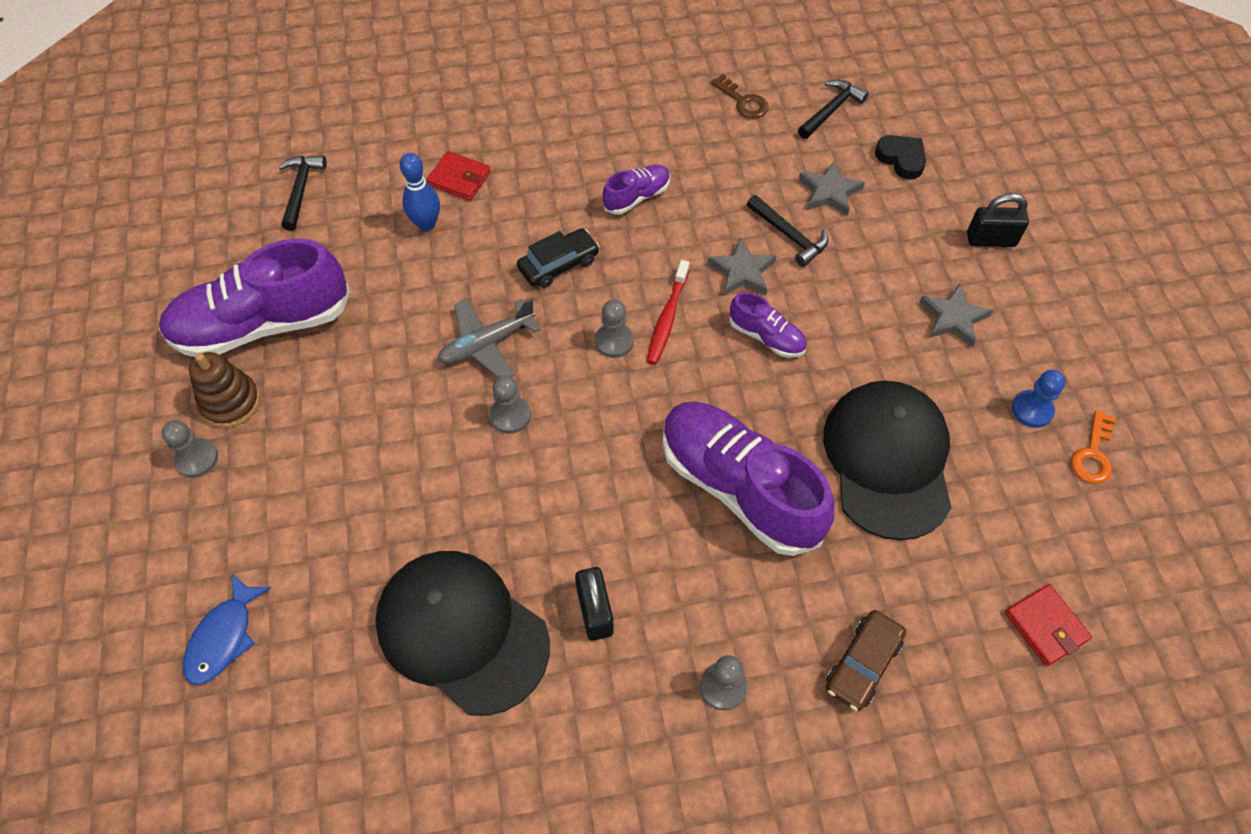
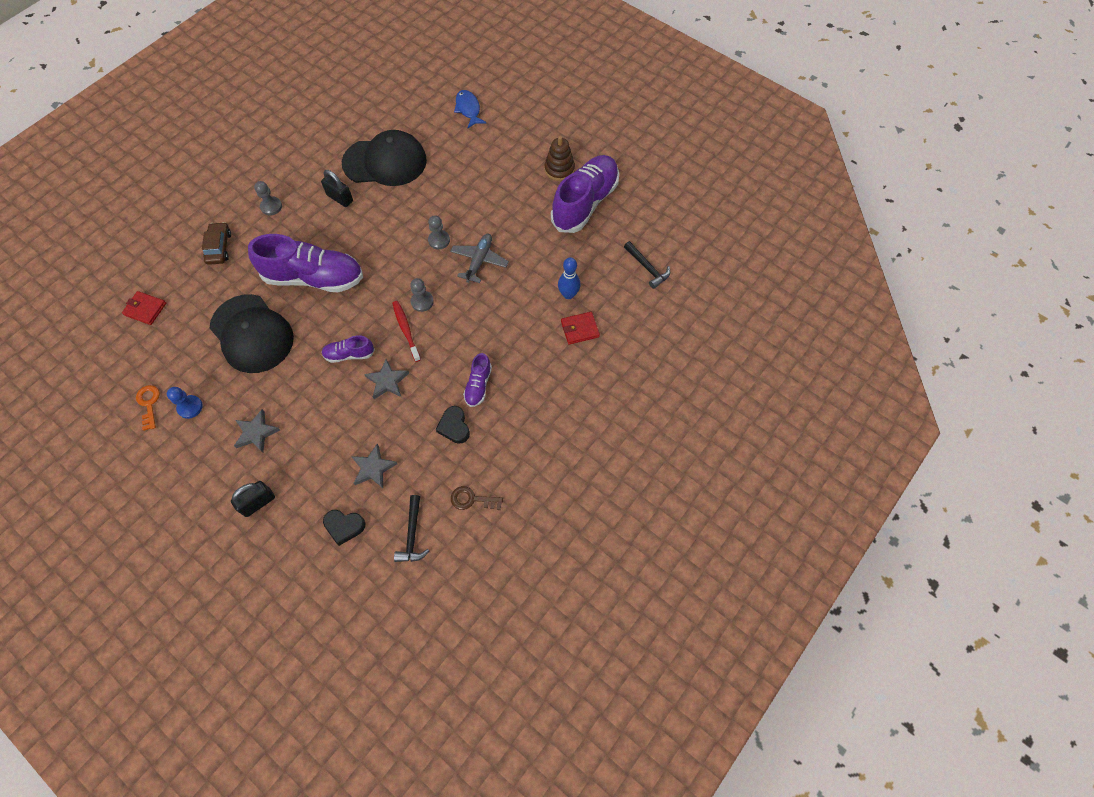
camera: 140 degrees right, 5 degrees up
(197, 459) = (546, 145): grey pawn -> none
(558, 264) = (483, 320): black car -> none
(703, 174) = (454, 426): none -> black heart
(789, 236) = (377, 421): black hammer -> none

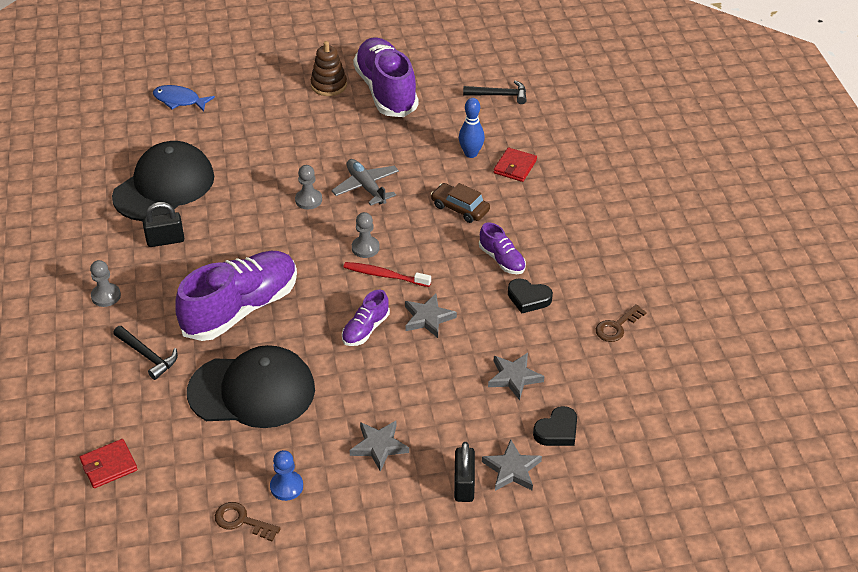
camera: 50 degrees left, 20 degrees down
(149, 404) = (242, 521): orange key -> brown key
(219, 247) = (105, 363): brown car -> brown car (460, 208)
(291, 522) = (512, 469): none -> grey star
(412, 535) = (614, 386): black hammer -> black hammer (148, 356)

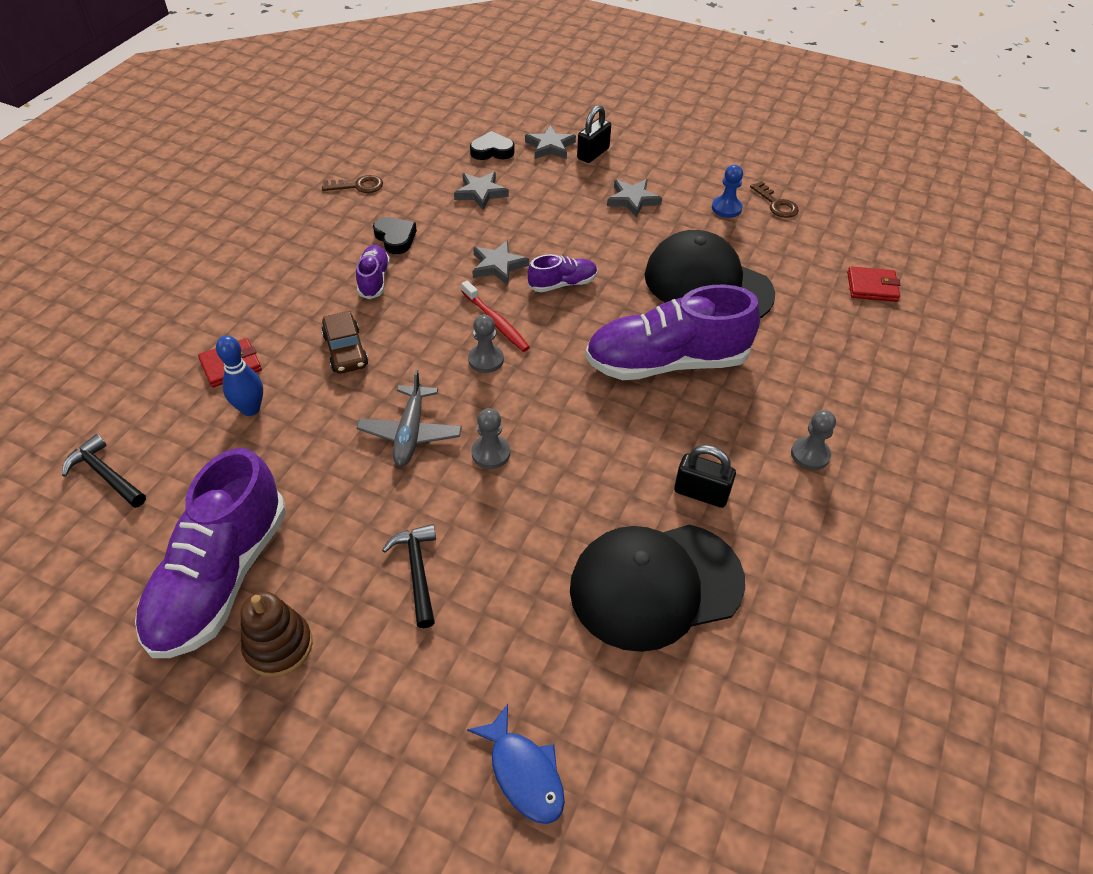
camera: 145 degrees left, 5 degrees up
(148, 356) = (792, 363): black hammer -> black hammer (417, 571)

